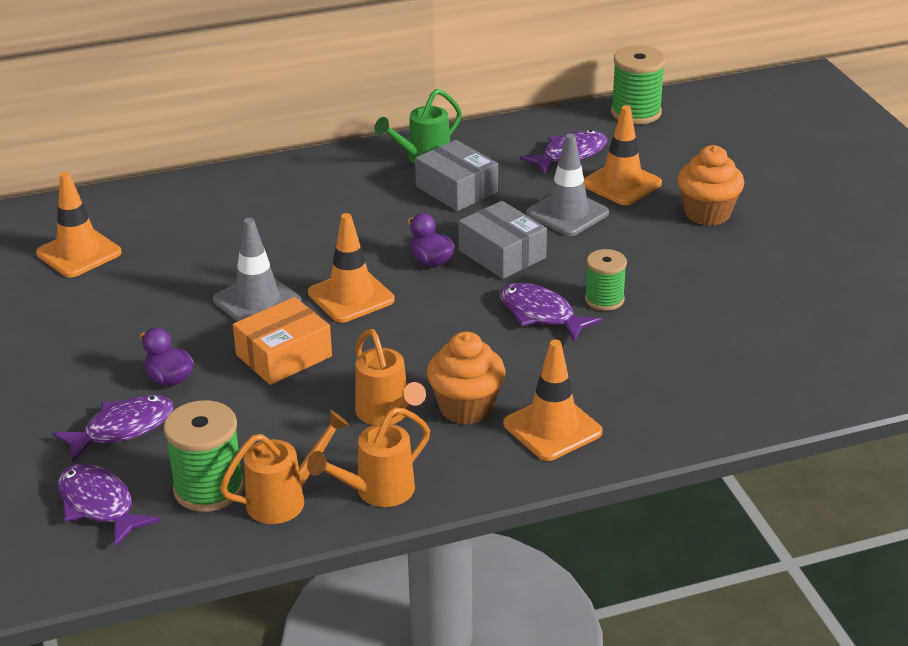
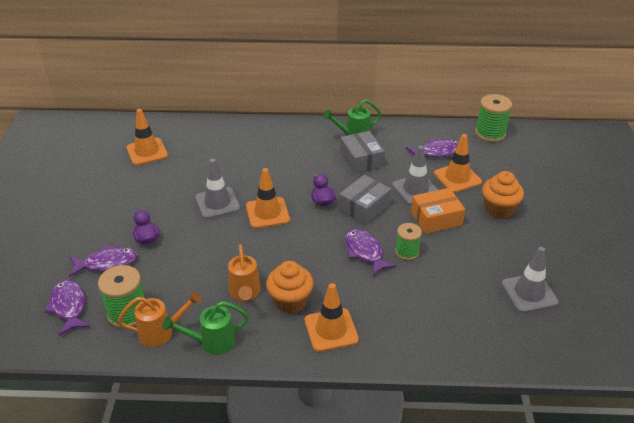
camera: 20 degrees right, 5 degrees up
(284, 355) = (212, 241): orange box -> orange box (436, 218)
(377, 491) = (212, 342): orange watering can -> green watering can
(502, 254) = (364, 207): grey box -> grey box turned 60 degrees clockwise
(810, 311) = (529, 293): none -> grey traffic cone

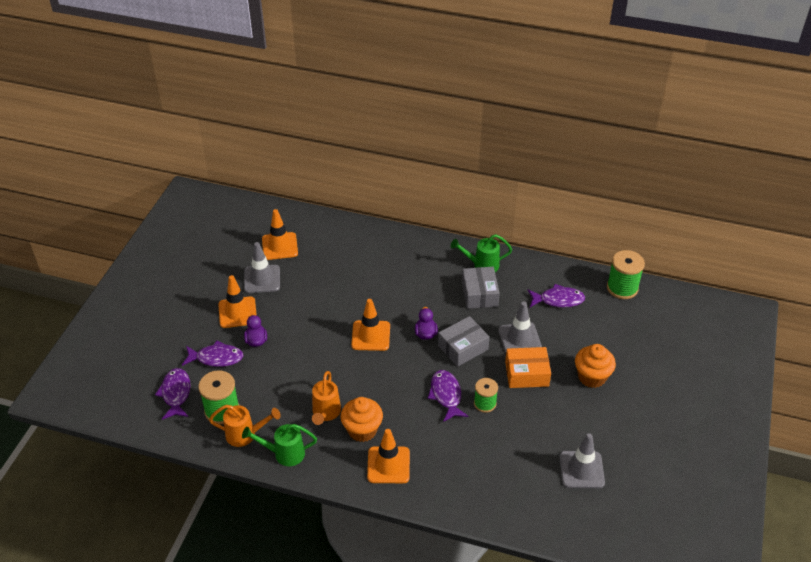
camera: 15 degrees right, 5 degrees up
(217, 203) = (328, 316): grey traffic cone -> grey traffic cone (262, 279)
(457, 178) = (566, 333): orange traffic cone -> orange traffic cone (237, 312)

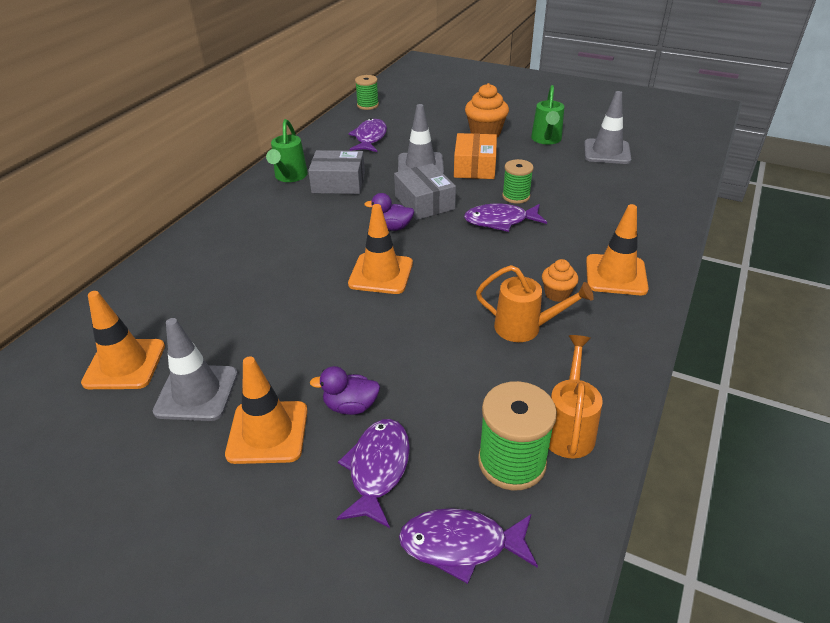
camera: 80 degrees left, 5 degrees down
(284, 453) = (605, 378): green watering can -> green watering can (546, 140)
(362, 430) = (557, 294): orange cupcake -> orange cupcake, size x0.58
(622, 288) = (368, 105): green spool -> green spool, size x0.65

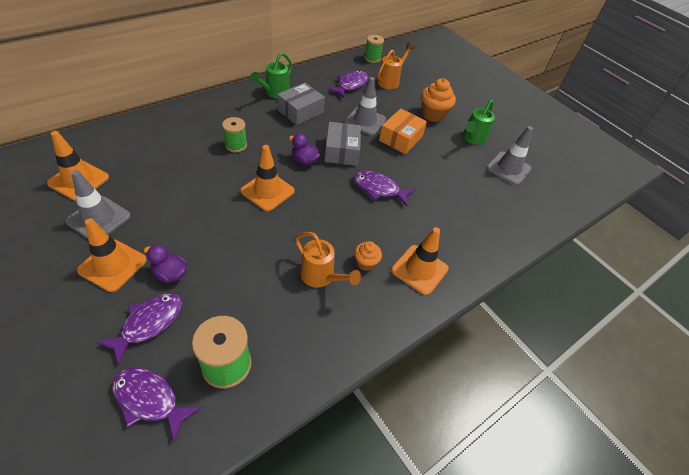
camera: 20 degrees right, 10 degrees up
(338, 183) = (300, 111): grey box -> grey box turned 75 degrees counterclockwise
(516, 196) = (407, 175): green spool -> green spool (236, 145)
(568, 428) = (281, 363): orange watering can -> orange watering can (390, 81)

